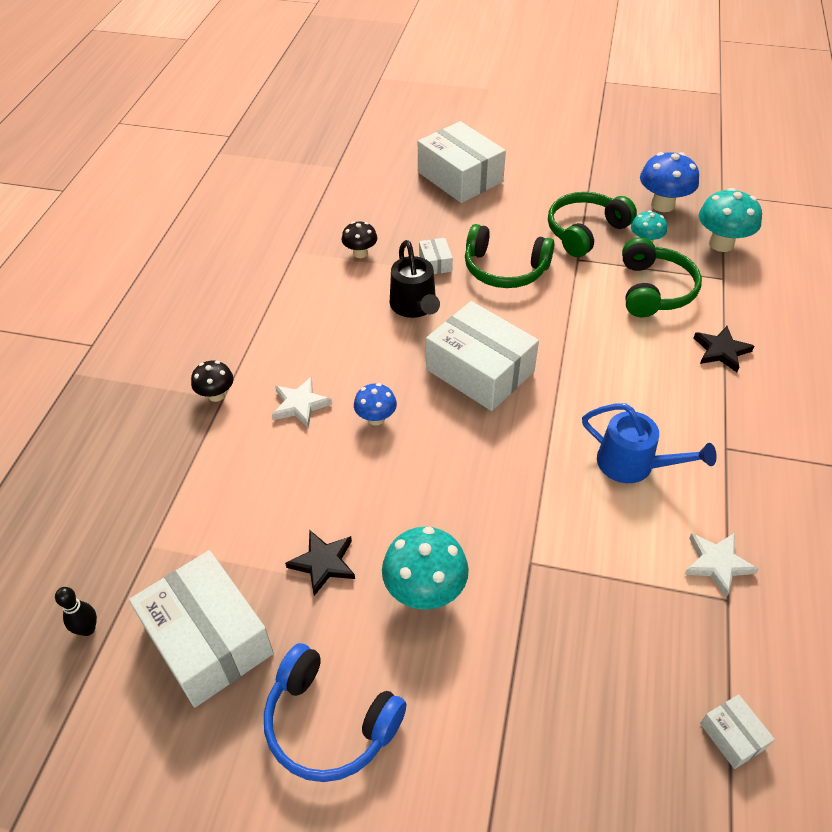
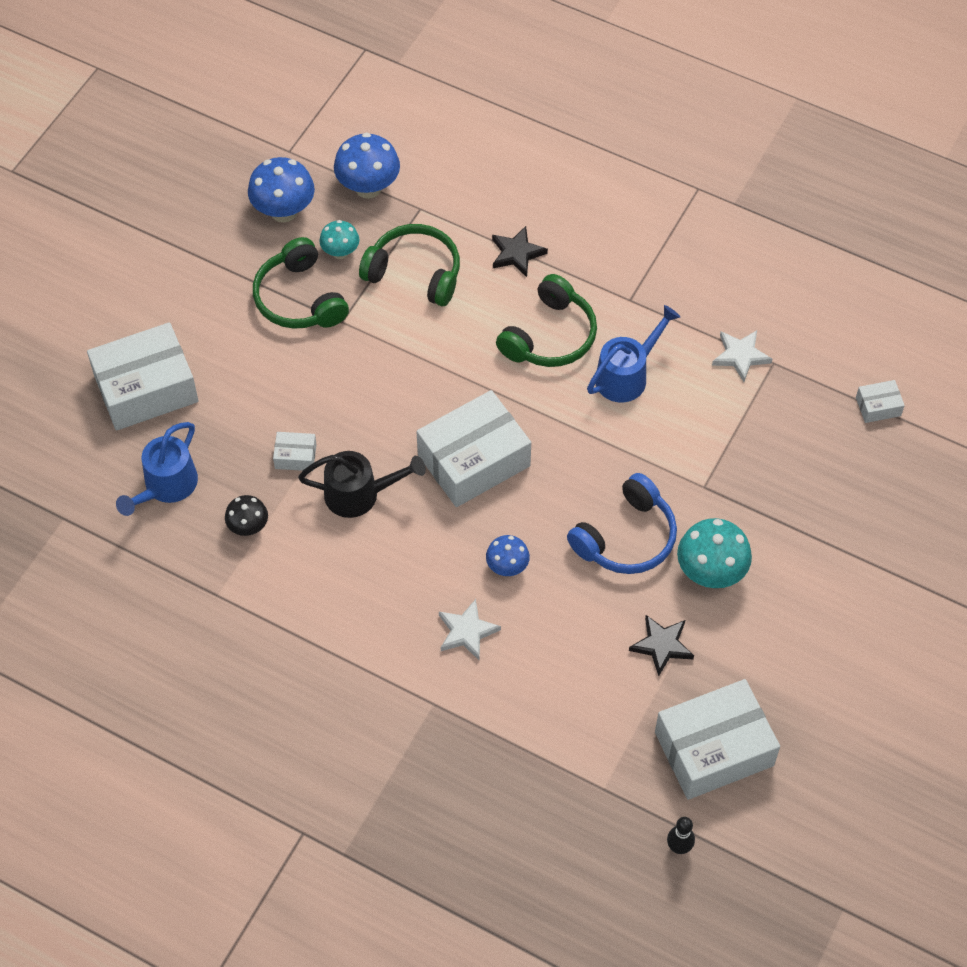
camera: 75 degrees left, 10 degrees up
(216, 395) = (427, 709): black mushroom -> none
(329, 723) = (809, 668): blue headphones -> blue headphones (626, 537)
(380, 205) = (166, 487): none -> blue watering can
(504, 269) = (332, 393): green headphones -> green headphones (550, 336)
(721, 244) = (368, 187): turquoise mushroom -> blue mushroom

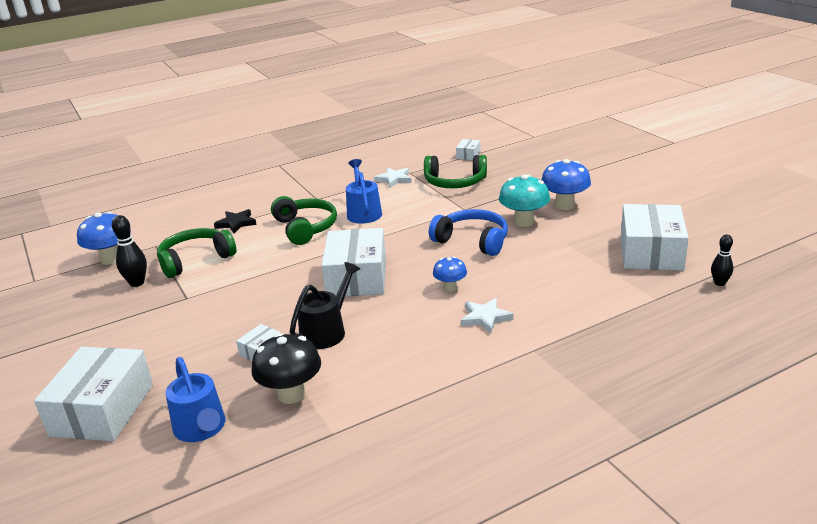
camera: 55 degrees left, 30 degrees down
(248, 527) = (291, 394): black mushroom -> black mushroom, size x1.68
(284, 211) = (71, 296): blue mushroom -> blue mushroom (564, 205)
(299, 298) = (143, 310): green headphones -> green headphones (455, 182)
(340, 252) = (137, 283): turquoise mushroom -> black bowling pin
(626, 537) = (472, 241): blue headphones -> blue headphones turned 45 degrees counterclockwise
(662, 645) = (561, 249): black star -> none

